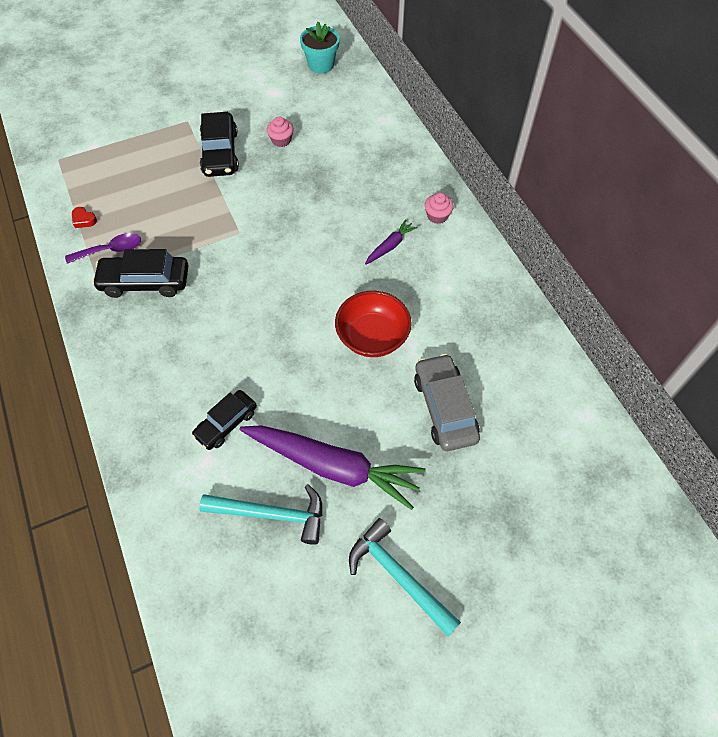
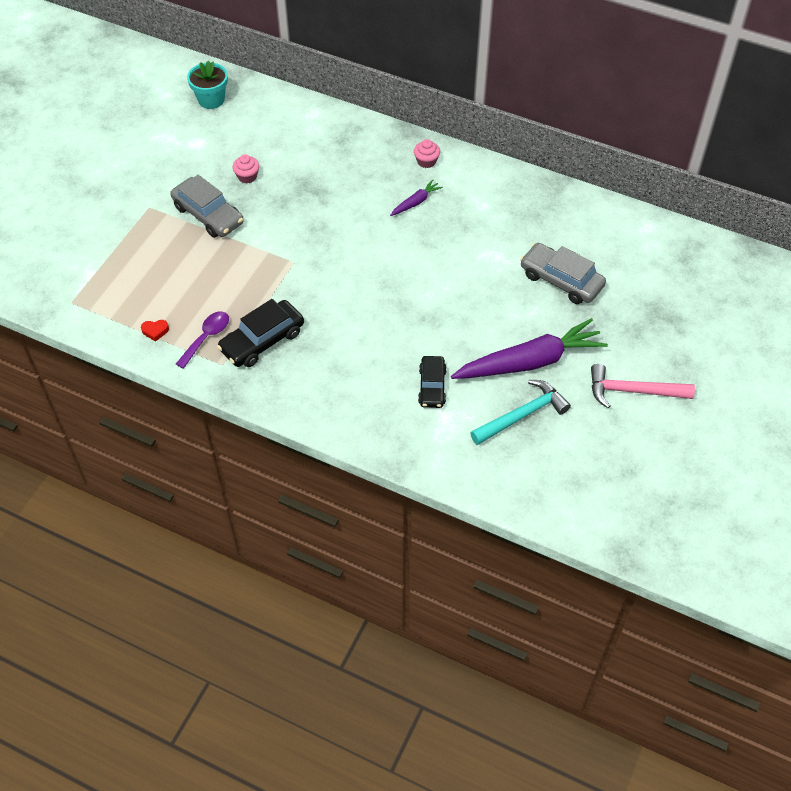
camera: 40 degrees left, 5 degrees down
(220, 153) = (208, 215): black car -> grey car
(372, 337) = (469, 268): red bowl -> none
(390, 246) = (416, 202): purple carrot -> purple carrot turned 45 degrees clockwise
(398, 575) = (632, 391): turquoise hammer -> pink hammer

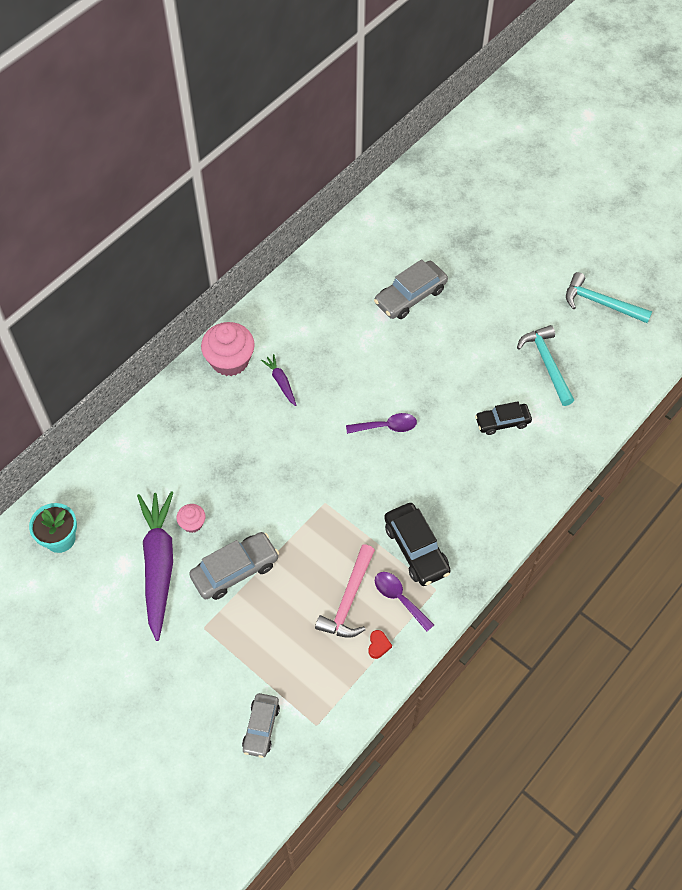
camera: 75 degrees left, 5 degrees up
(64, 265) = (261, 727): none -> grey car
(393, 292) = (387, 426): none -> purple spoon
(426, 161) = (230, 360): pink cupcake -> pink cupcake, size x1.97
(432, 386) = (502, 422): black car -> black car turned 150 degrees clockwise
(529, 362) = (493, 343): purple carrot -> purple carrot (159, 565)
(629, 455) = (600, 303): none -> turquoise hammer
(632, 391) = (539, 282): pink hammer -> pink hammer (348, 600)

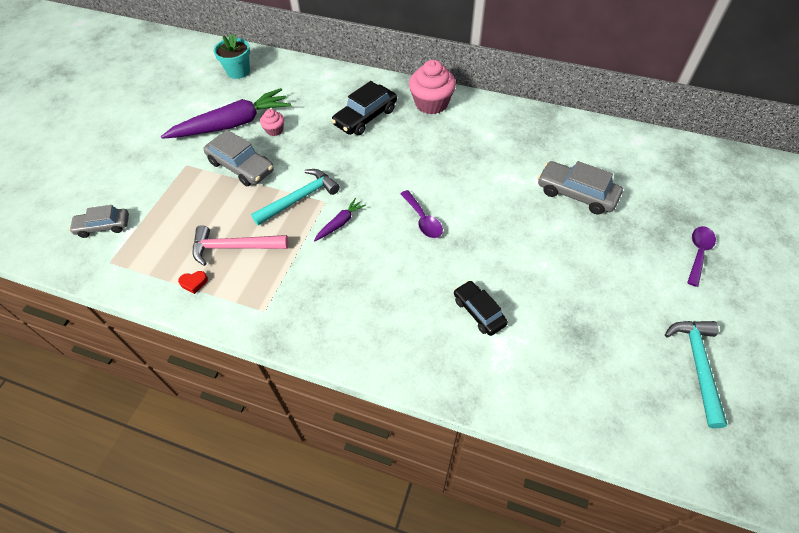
camera: 70 degrees right, 5 degrees down
(281, 382) = (428, 138): purple carrot -> purple carrot (340, 223)
(399, 598) = (246, 284): purple spoon -> purple spoon (698, 253)
(416, 549) = (302, 281): black car -> black car (365, 117)
(547, 363) = (577, 332): turquoise hammer -> turquoise hammer (300, 198)

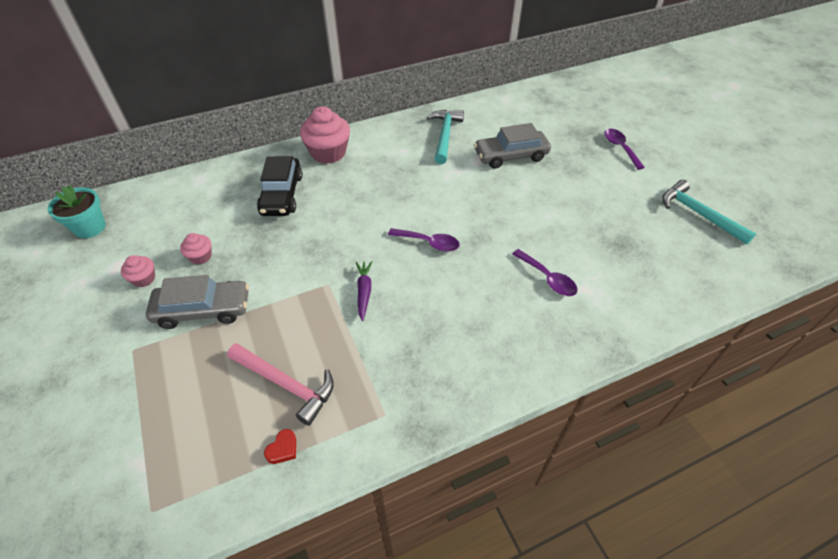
camera: 45 degrees left, 5 degrees down
(103, 226) = (95, 483): grey car -> none
(232, 124) = (144, 279): purple carrot -> pink cupcake
(234, 247) = (286, 384): pink hammer -> pink hammer turned 105 degrees counterclockwise
(300, 198) = (301, 297): turquoise hammer -> turquoise hammer (445, 135)
(479, 311) = (548, 278): black car -> purple spoon

